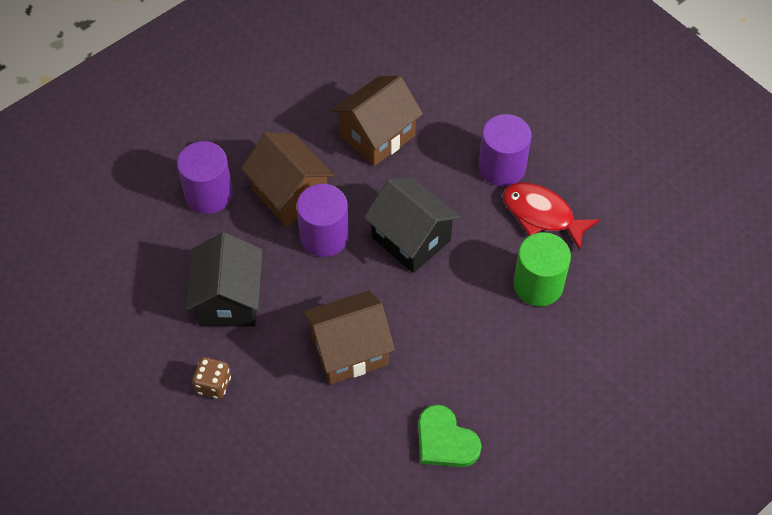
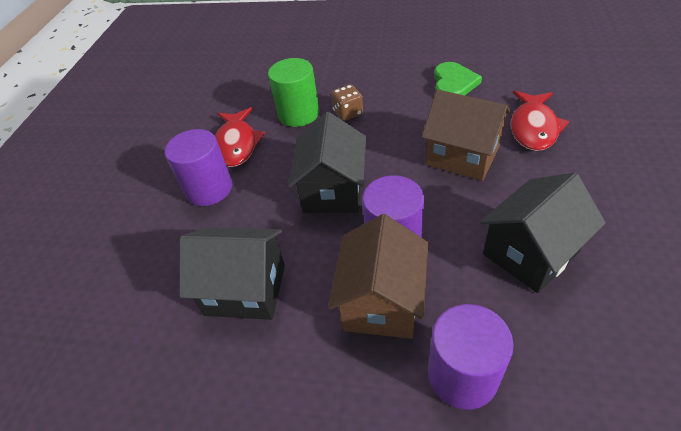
camera: 125 degrees left, 10 degrees down
(213, 384) = (598, 201): brown dice -> brown dice (348, 113)
(320, 433) = (533, 127): none -> red fish
(377, 135) = (245, 289): brown house -> black house

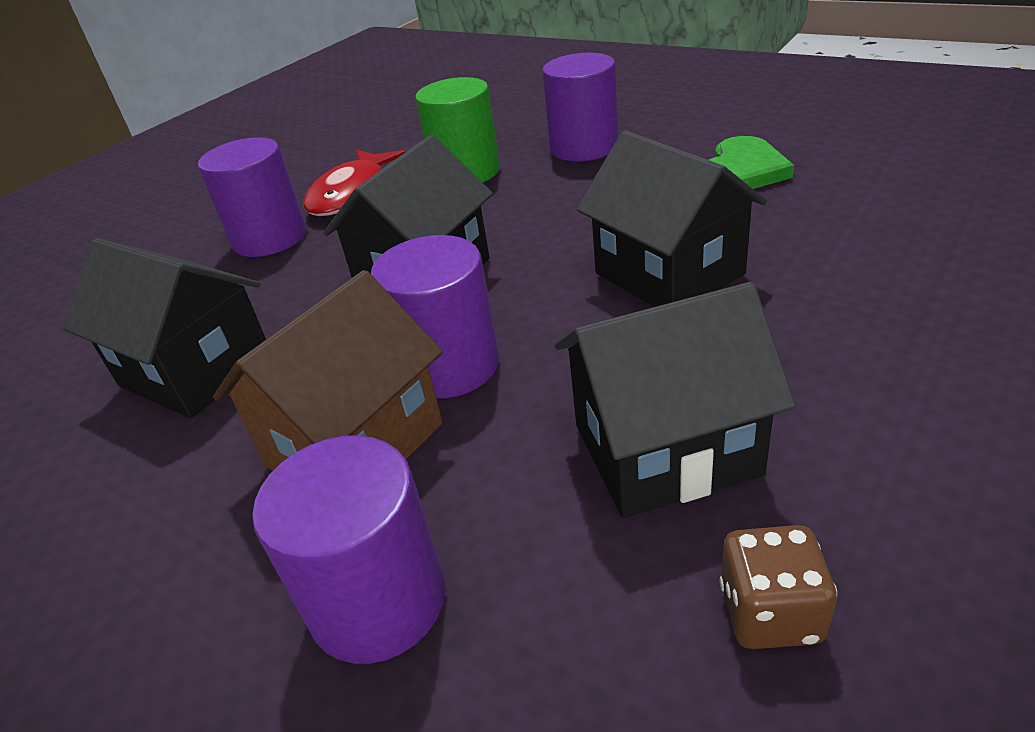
camera: 25 degrees right, 10 degrees down
(348, 113) = (536, 183): brown dice -> brown dice (770, 613)
(356, 83) = (584, 147): none -> purple cylinder
(462, 156) = (668, 274): brown house -> black house
(533, 127) = (837, 258): red fish -> none

